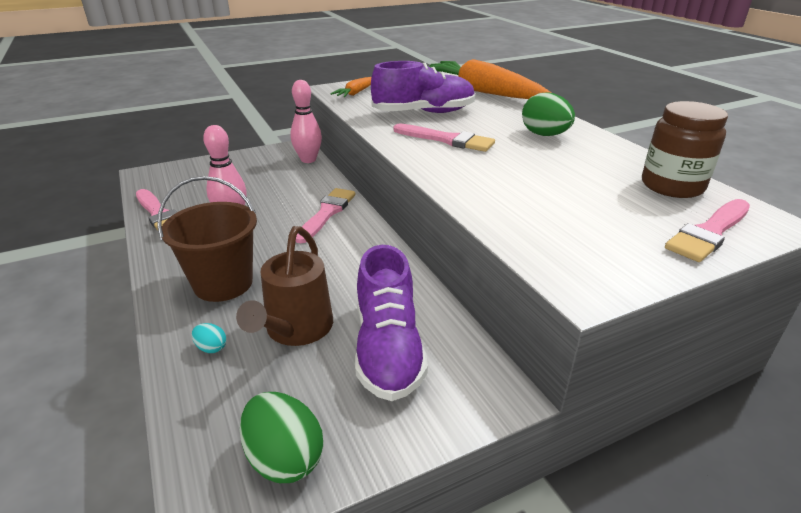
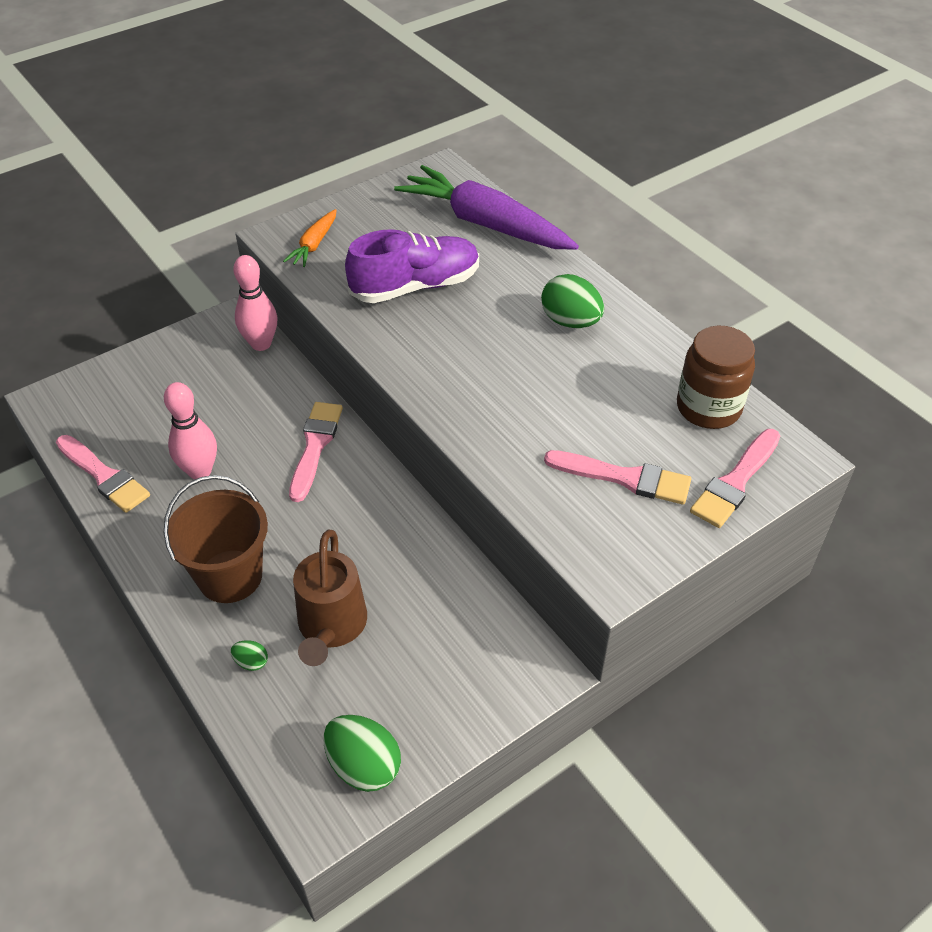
camera: 10 degrees left, 15 degrees up
(211, 348) = (251, 662): turquoise egg -> green egg
(388, 348) = (430, 636): purple shoe -> none
(447, 140) = (454, 346): pink brush -> pink brush (624, 478)
(482, 92) = (485, 224): orange carrot -> purple carrot

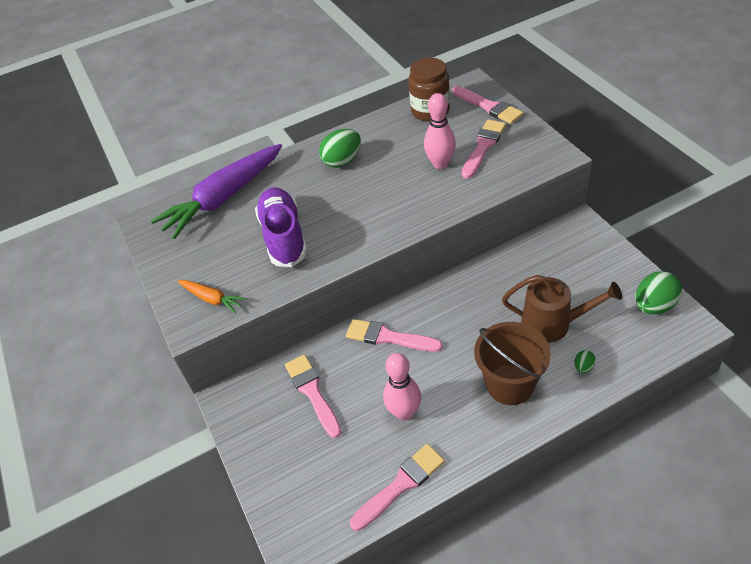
camera: 75 degrees left, 0 degrees up
(237, 386) = (312, 392): none -> pink brush
(261, 344) = (265, 378): pink bowling pin -> pink bowling pin (440, 164)

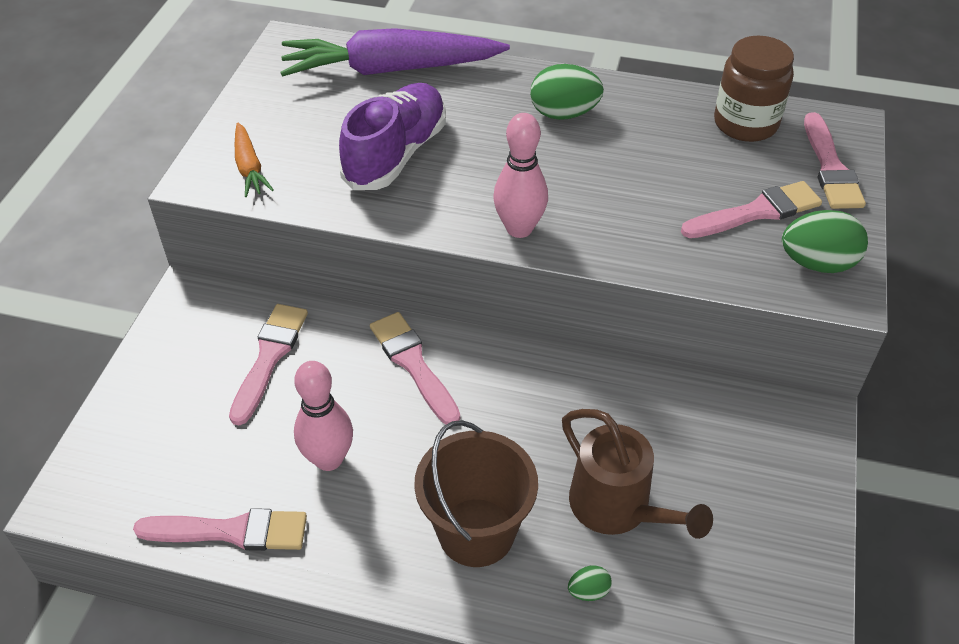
camera: 35 degrees right, 0 degrees up
(440, 164) = (674, 196): pink bowling pin -> pink bowling pin (519, 228)
(654, 305) = (781, 600): green egg -> green egg (817, 263)

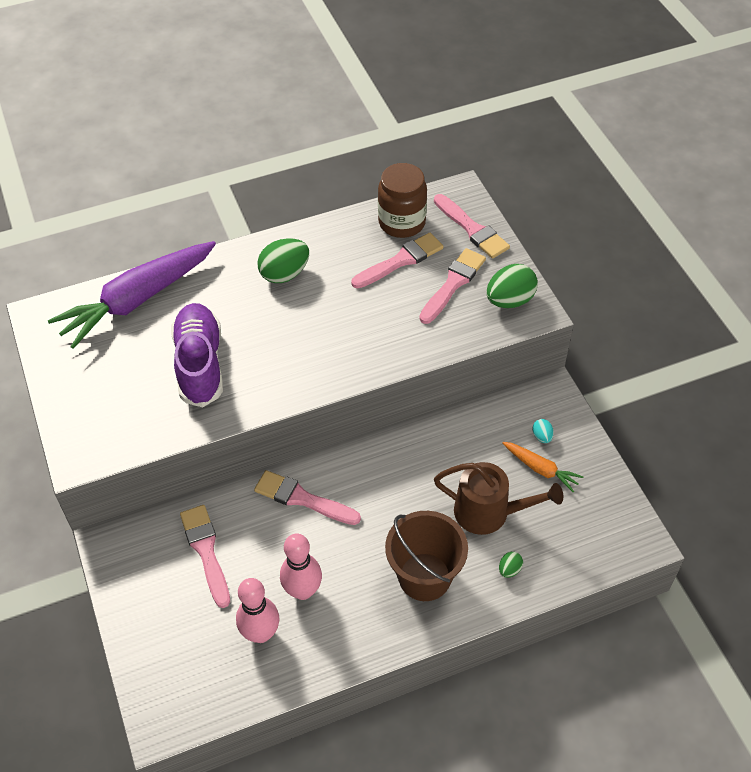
camera: 35 degrees left, 5 degrees up
(231, 531) = (283, 671): pink brush -> pink brush (401, 261)
(249, 167) = (107, 430): orange carrot -> orange carrot (540, 469)
(519, 228) = (324, 373): pink bowling pin -> pink bowling pin (261, 633)
(760, 460) = (542, 436): none -> turquoise egg

